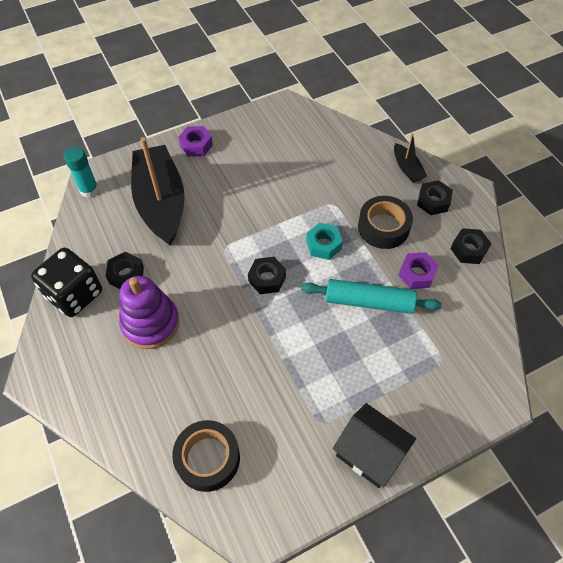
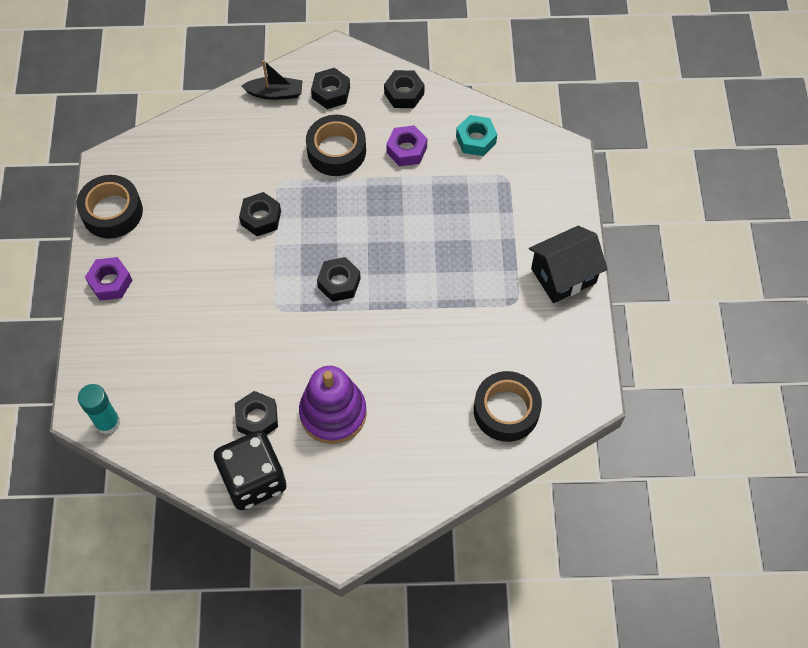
camera: 65 degrees left, 5 degrees up
(161, 203) = (176, 350): black boat -> none
(251, 123) = (112, 212): none -> black tape
(295, 205) = (261, 218): none -> black nut
(323, 245) = (327, 214): turquoise nut -> turquoise nut (476, 140)
(369, 302) = (415, 205): turquoise rolling pin -> none

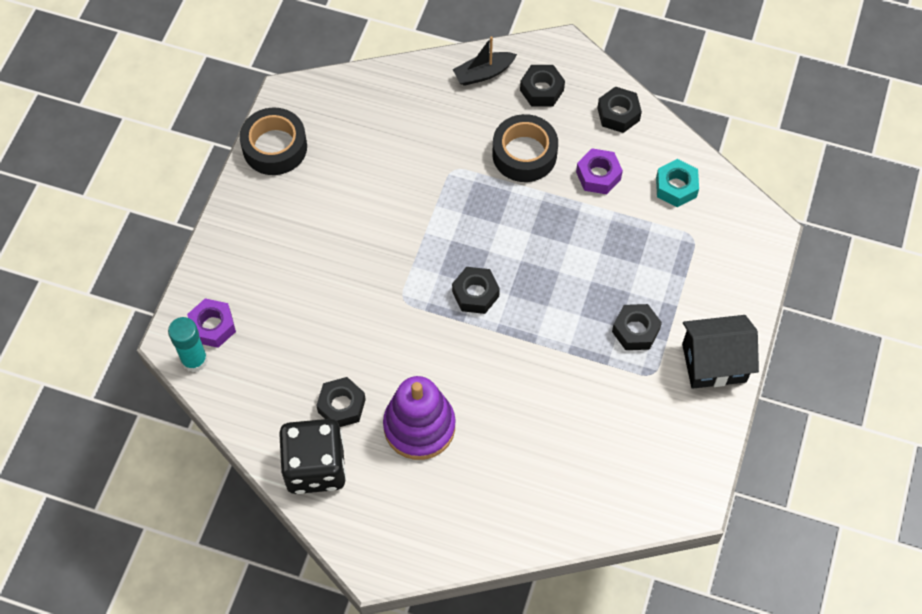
camera: 20 degrees right, 0 degrees up
(110, 282) = (247, 219): purple nut -> purple nut (213, 327)
(261, 218) = (421, 200): black nut -> black nut (635, 331)
(275, 93) = (483, 73): black boat -> black boat turned 135 degrees clockwise
(506, 410) = (598, 484): black tape -> none

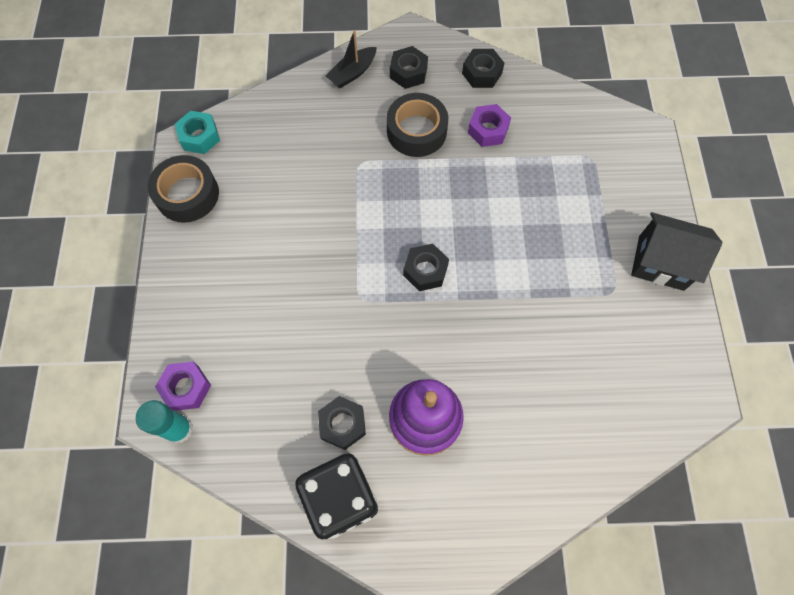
camera: 20 degrees left, 5 degrees up
(635, 331) = (581, 256): black nut -> none
(676, 187) = (557, 119): turquoise nut -> turquoise nut (200, 137)
(714, 363) = (661, 263): black house -> black house turned 45 degrees clockwise

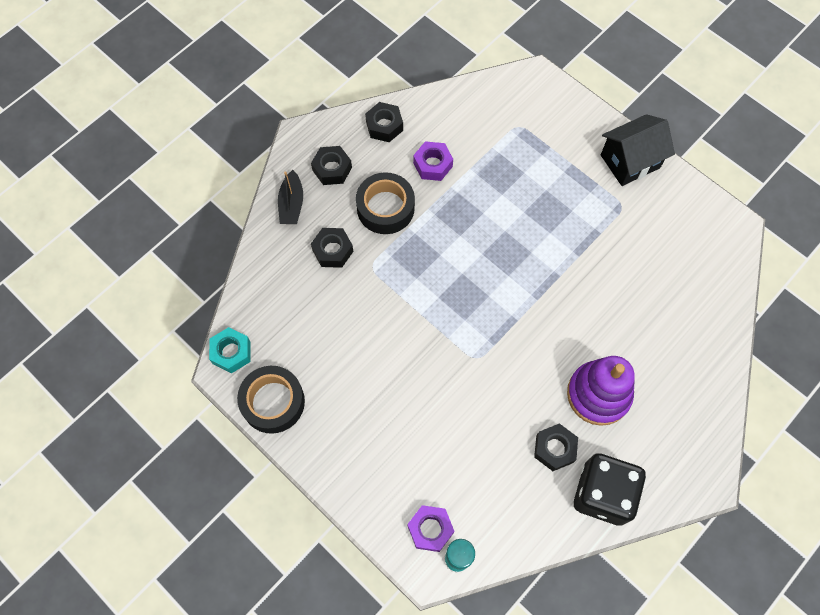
camera: 45 degrees left, 0 degrees up
(425, 271) = (497, 300): black nut -> black nut (332, 251)

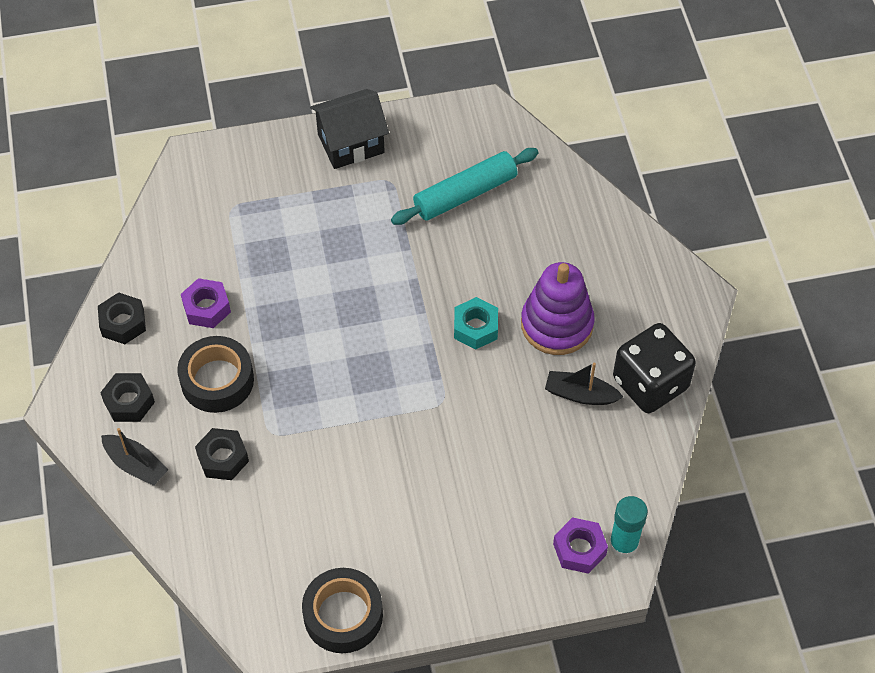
camera: 55 degrees left, 10 degrees down
(231, 352) = (256, 624): turquoise nut -> turquoise nut (475, 328)
(554, 449) = (580, 394): black nut -> black boat
(630, 161) = (351, 143): black house -> black house turned 60 degrees clockwise
(653, 261) = (465, 194): none -> turquoise rolling pin

